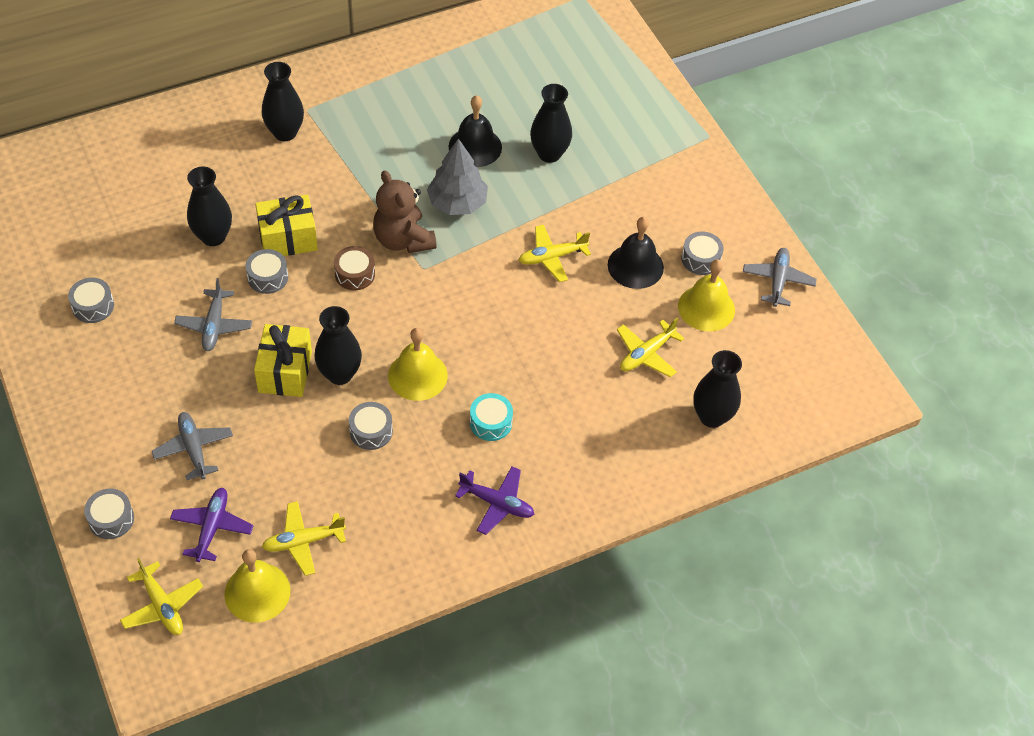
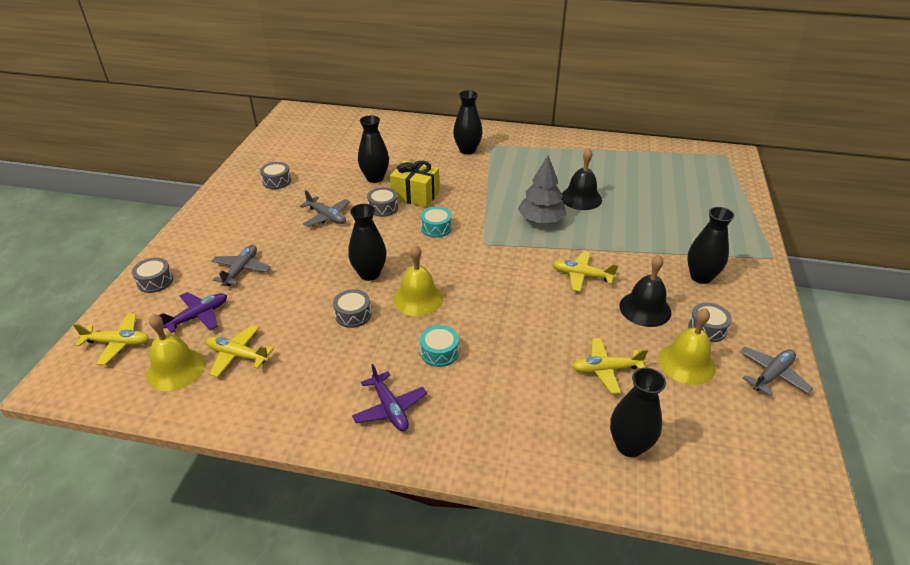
camera: 40 degrees right, 15 degrees down
(162, 605) = (118, 343): yellow plane -> yellow plane turned 90 degrees counterclockwise
(214, 325) = (327, 217): grey plane -> grey plane turned 90 degrees counterclockwise
(285, 371) = (338, 257): yellow gift -> none
(355, 274) = (436, 228): brown drum -> turquoise drum
(403, 239) = (485, 224): brown teddy bear -> none
(549, 154) = (632, 220): black vase -> black vase (701, 277)

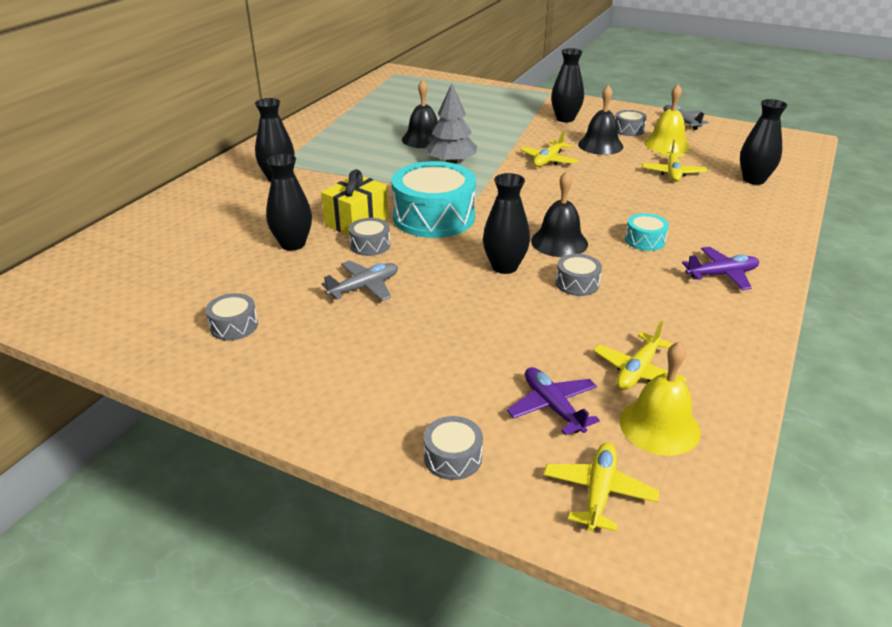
camera: 75 degrees left, 5 degrees down
(241, 270) = (457, 366): grey plane -> none
(418, 298) = (559, 242): yellow bell -> black bell
(436, 228) = (434, 217): turquoise drum -> turquoise drum, size x2.18

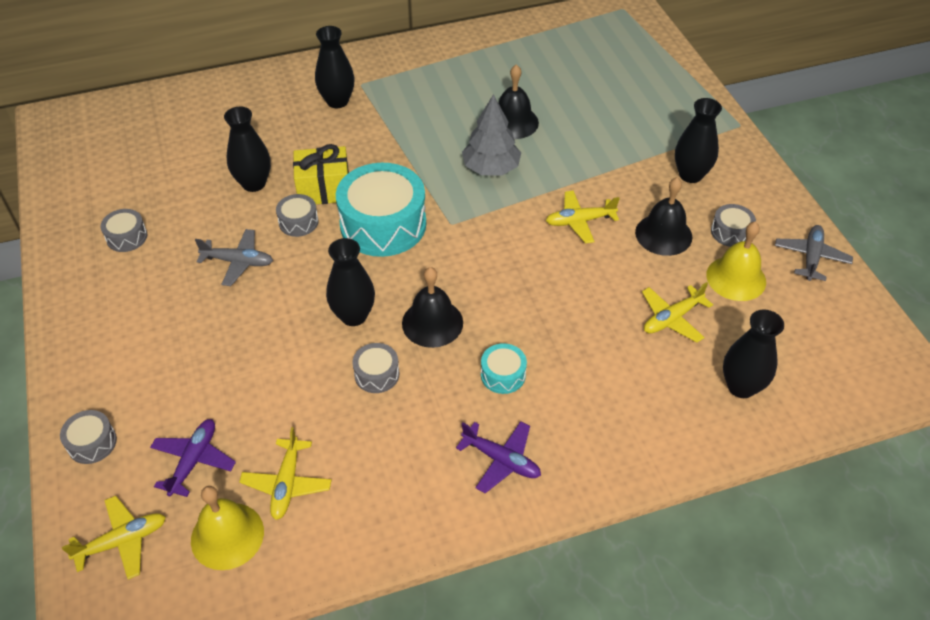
camera: 45 degrees right, 15 degrees up
(637, 371) = (287, 484): yellow plane -> yellow plane turned 75 degrees counterclockwise

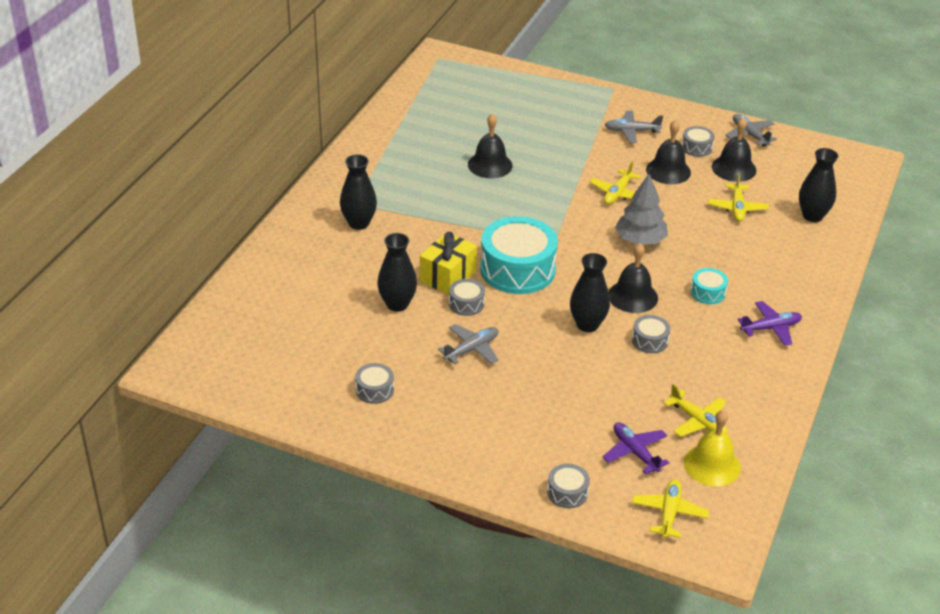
camera: 50 degrees left, 10 degrees down
(491, 168) = (523, 198): grey tree -> grey tree (640, 240)
(690, 175) = (631, 131): black vase -> grey plane
(736, 278) = (733, 168): yellow bell -> black bell

